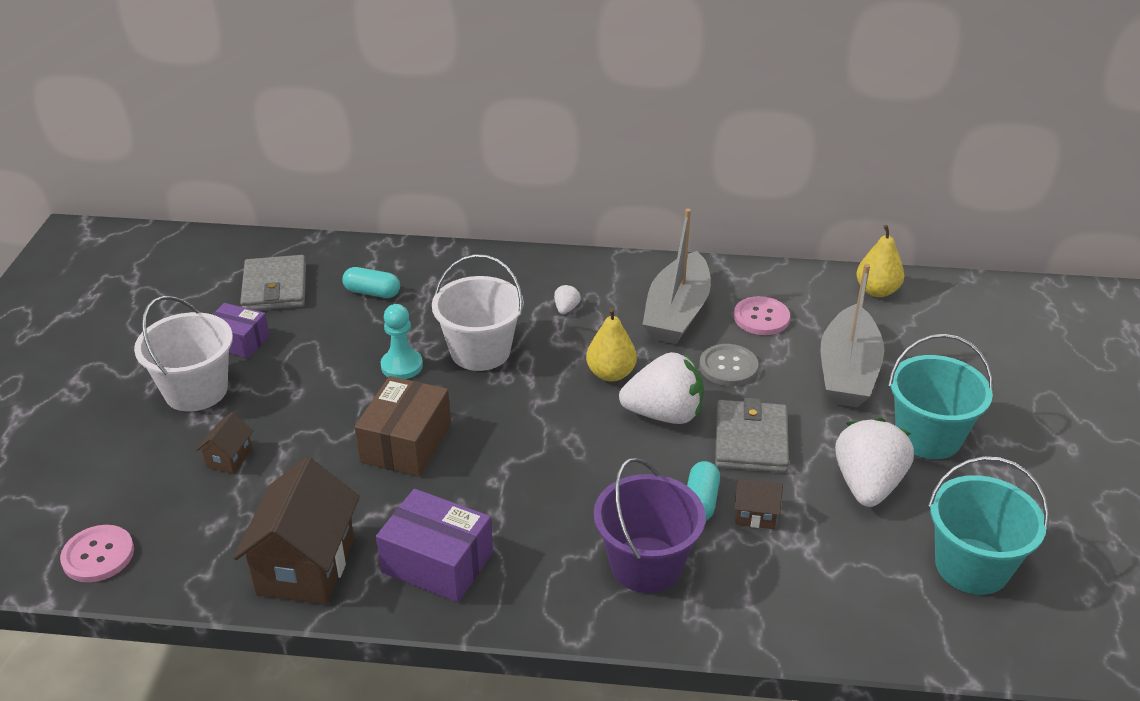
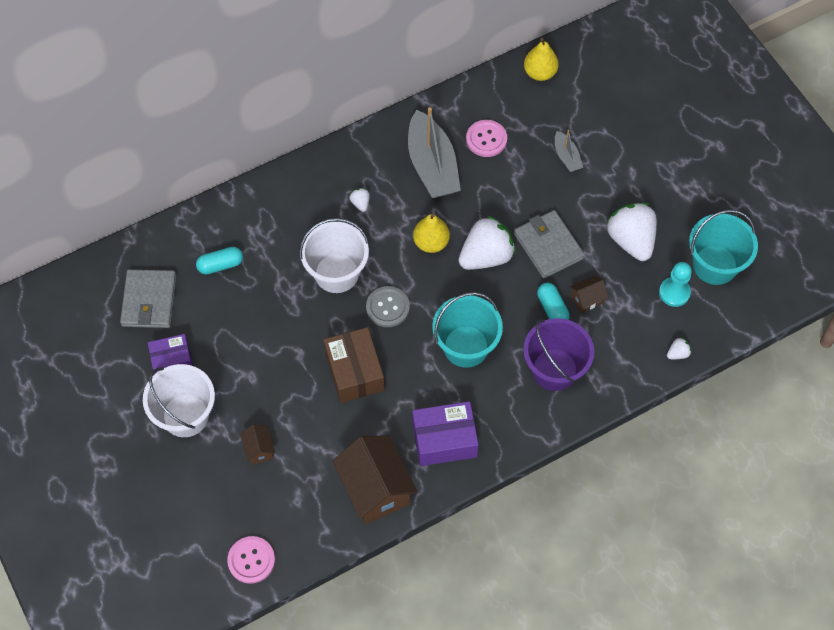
camera: 35 degrees left, 25 degrees up
(275, 287) = (149, 300): grey wallet -> grey wallet turned 45 degrees clockwise
(402, 366) = (298, 315): turquoise pawn -> turquoise pawn (674, 292)
(728, 367) = (496, 194): grey button -> grey button (387, 307)
(837, 637) = (678, 353): none -> white strawberry
(847, 372) = (566, 157): grey boat -> grey boat, size x0.48
(928, 436) = (641, 183): turquoise bucket -> turquoise bucket (466, 346)

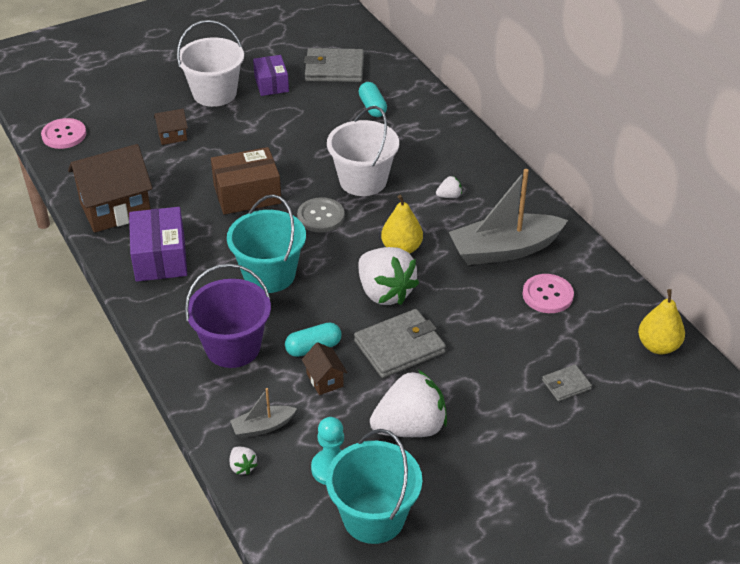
camera: 90 degrees right, 20 degrees down
(566, 157) = (531, 368): grey boat -> grey boat (263, 427)
(582, 136) = (566, 384): none -> grey wallet

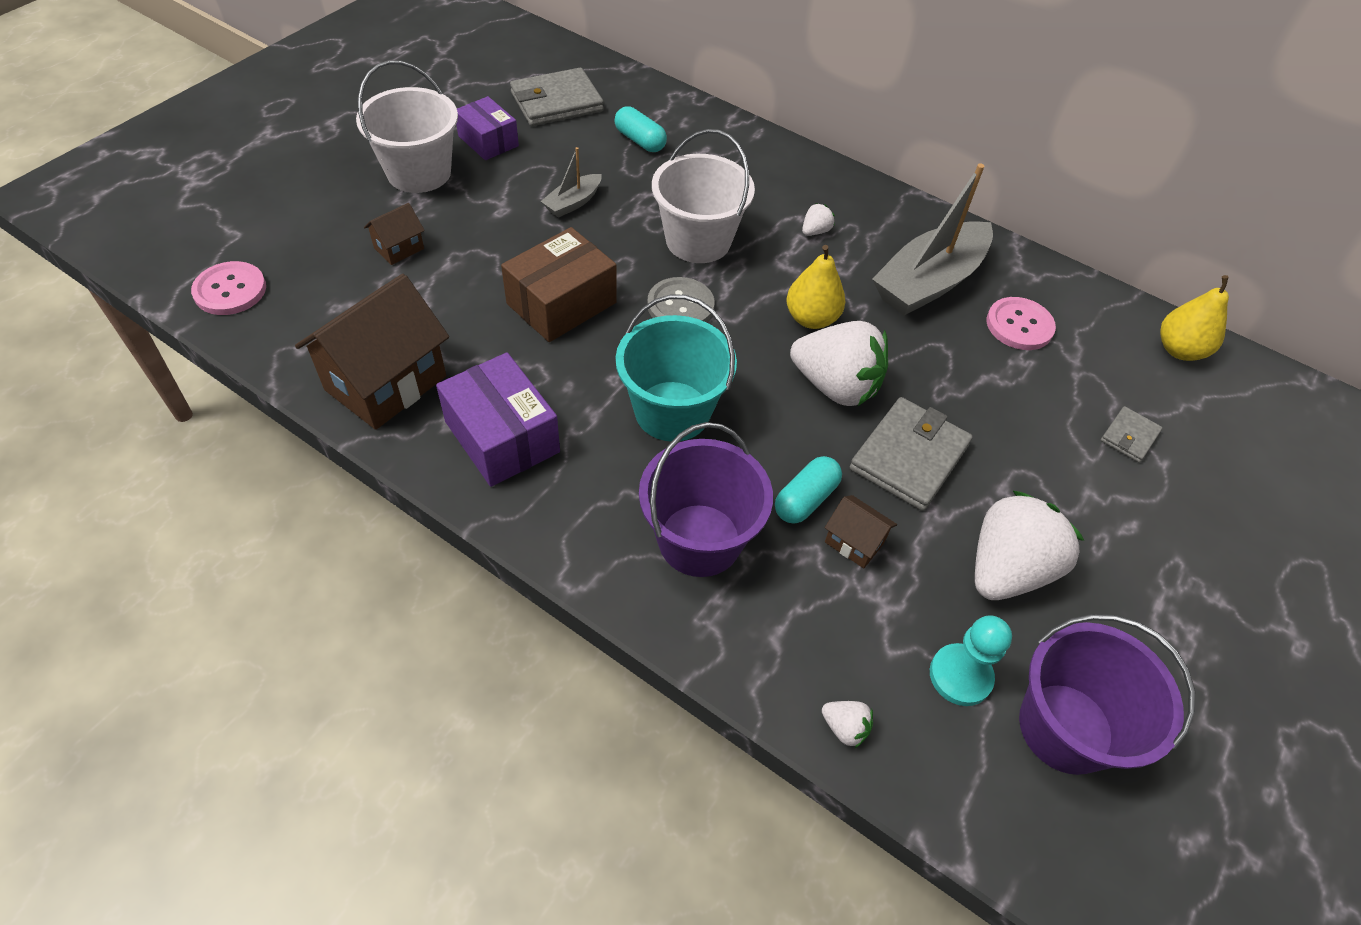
camera: 30 degrees left, 10 degrees up
(263, 427) = (826, 650): grey boat -> grey boat (573, 203)
(373, 517) = (1065, 728): turquoise bucket -> purple bucket

